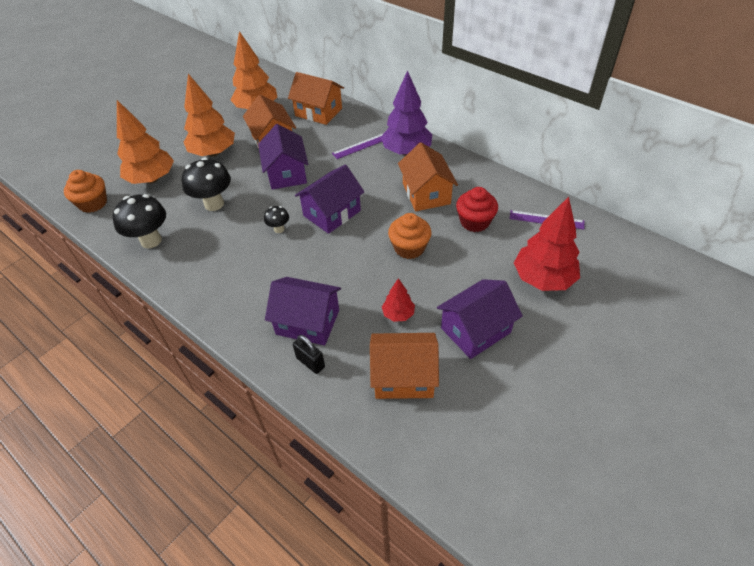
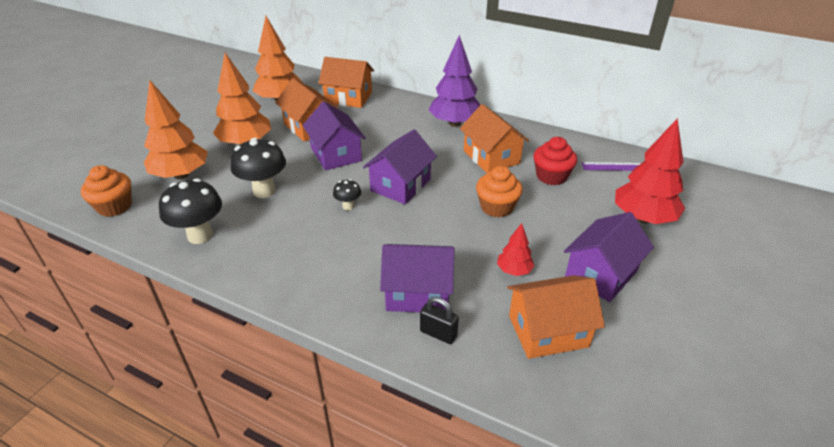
camera: 15 degrees left, 10 degrees down
(362, 145) = (406, 122): purple ruler -> none

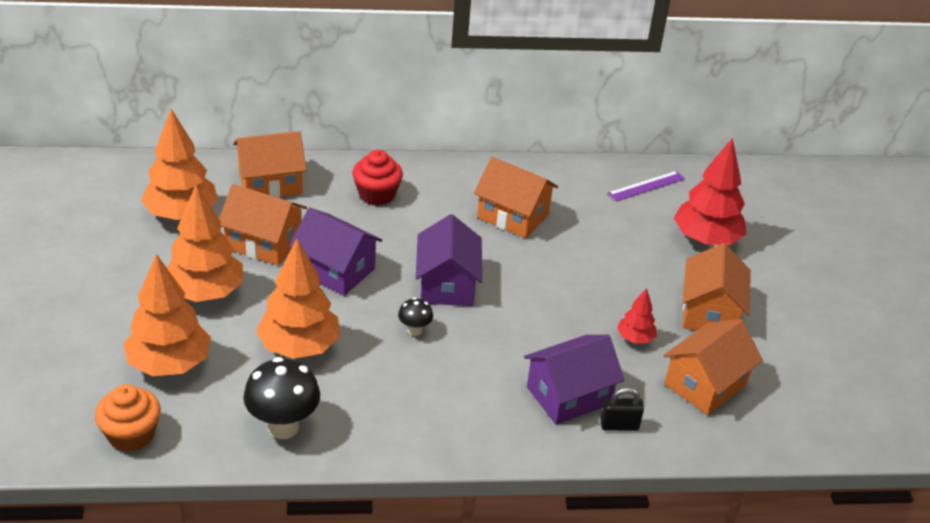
camera: 35 degrees left, 0 degrees up
(264, 191) = (299, 347): black mushroom -> orange tree
(454, 123) = (435, 182): purple tree -> none
(497, 207) = (566, 276): orange cupcake -> none
(551, 176) = (591, 220): red cupcake -> red cupcake (376, 195)
(601, 274) = (709, 312): purple house -> orange house

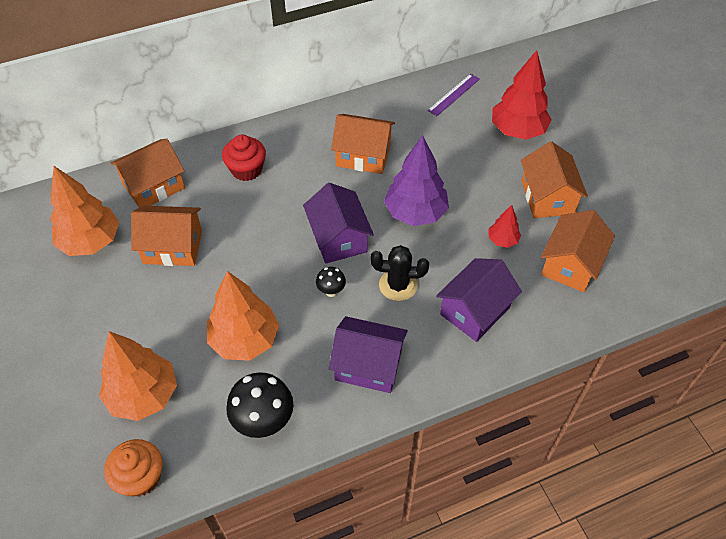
camera: 15 degrees left, 15 degrees up
(205, 293) = (144, 313): orange tree -> none
(335, 270) = (243, 254): purple house -> purple house (368, 365)
(492, 346) = (398, 285): none -> black cactus
(546, 285) = (415, 213): none -> purple tree
(619, 425) = (523, 325): black padlock -> none

